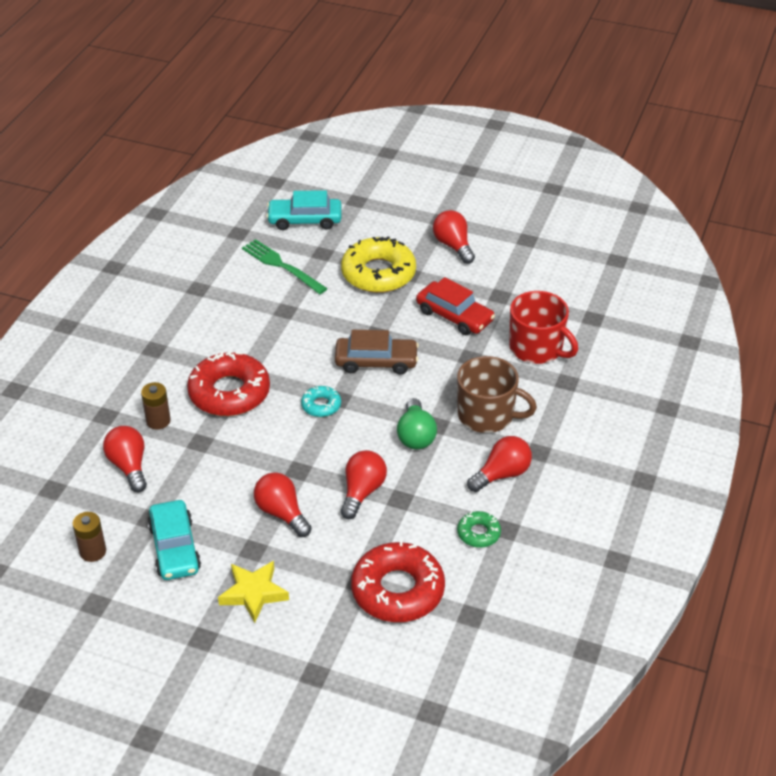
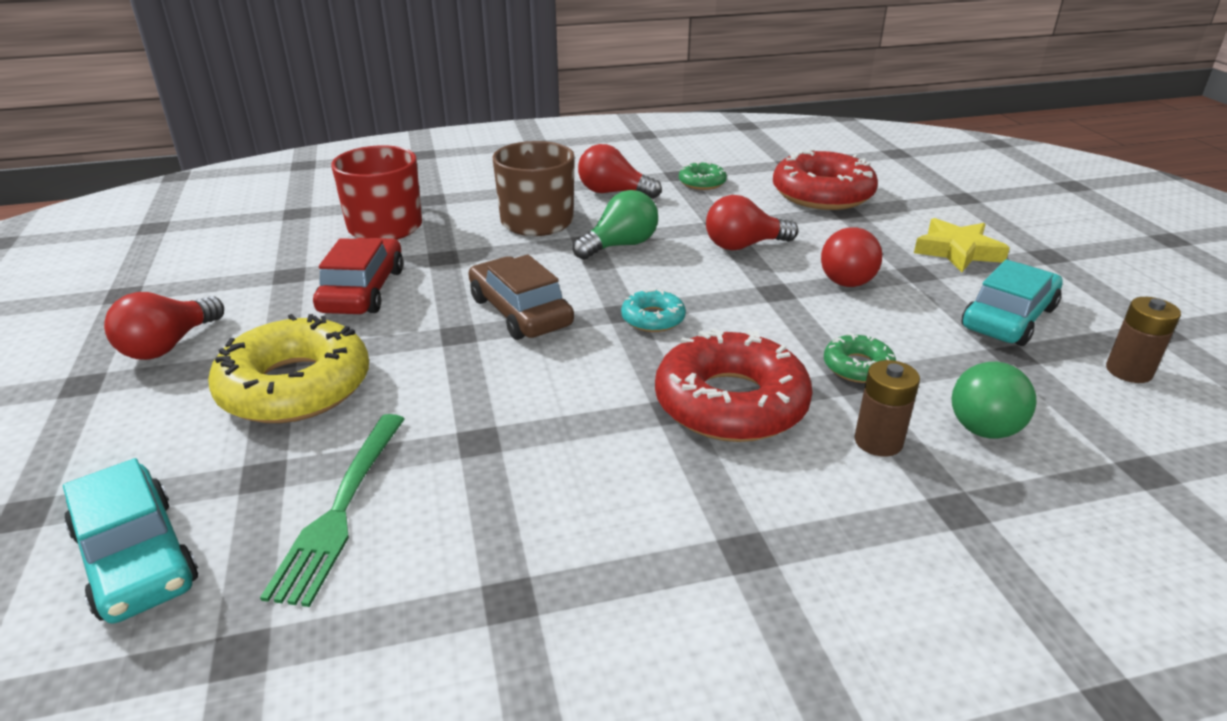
camera: 125 degrees left, 10 degrees down
(129, 466) = (987, 419): red light bulb -> green light bulb
(206, 452) = (857, 367): none -> green donut

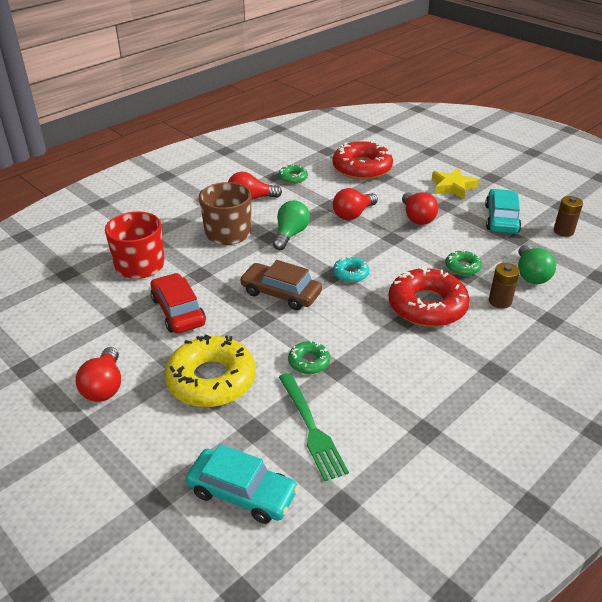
camera: 30 degrees left, 5 degrees up
(451, 414) = (309, 362): none -> green donut

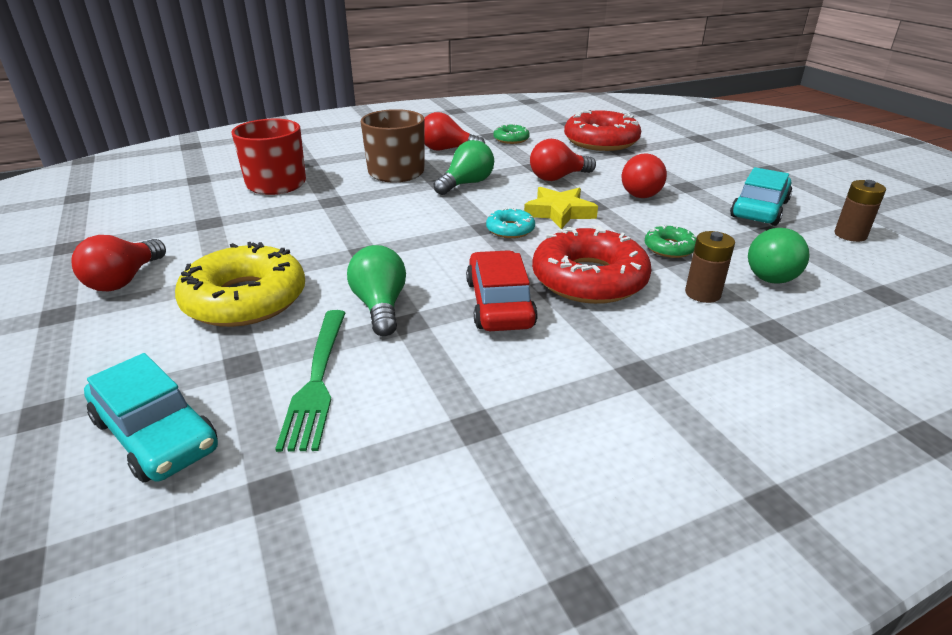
camera: 20 degrees right, 5 degrees down
(178, 311) = (275, 228): red car -> red car (499, 303)
(281, 293) = (407, 233): brown car -> none
(309, 362) = (380, 306): green donut -> green light bulb
(453, 187) = (709, 171): yellow star -> yellow star (559, 212)

